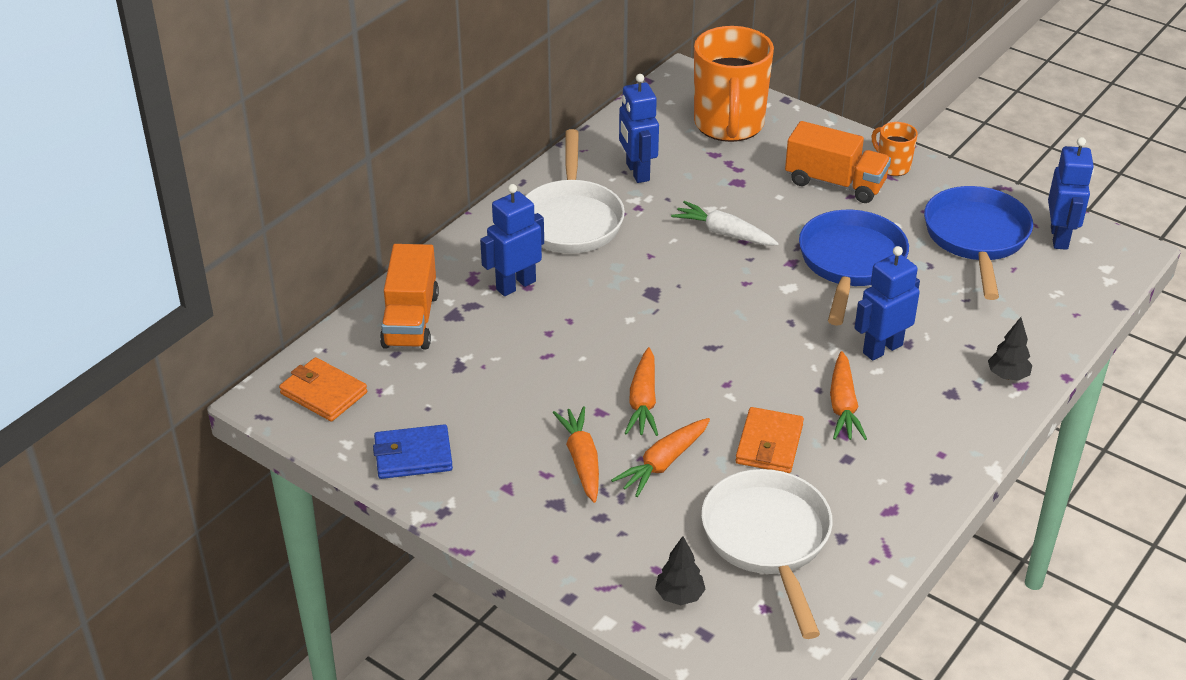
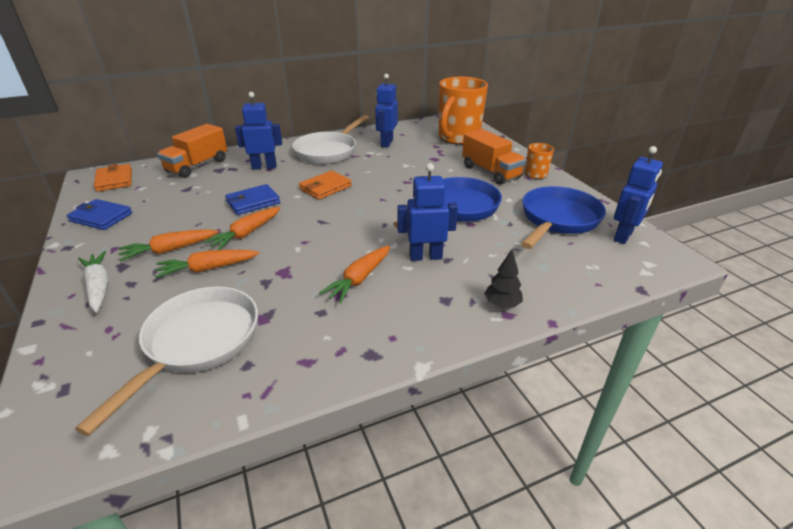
camera: 30 degrees right, 5 degrees down
(582, 460) = (170, 250): orange carrot -> orange carrot turned 135 degrees counterclockwise
(586, 352) = (253, 202): none -> blue wallet
(679, 596) = (92, 353): black tree -> none
(724, 233) = (399, 176): white carrot -> white carrot (99, 287)
(769, 444) = (283, 283): orange wallet -> orange wallet (325, 187)

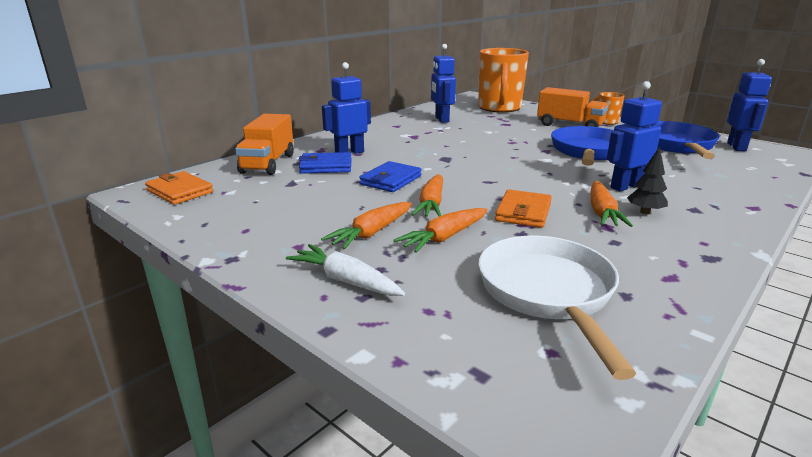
camera: 25 degrees left, 10 degrees down
(101, 217) = (227, 225): blue wallet -> blue wallet (326, 166)
(325, 187) = (444, 158): orange wallet -> orange wallet (523, 212)
(328, 151) = (395, 132): white pan -> none
(502, 304) = (738, 202): black tree -> black tree (645, 212)

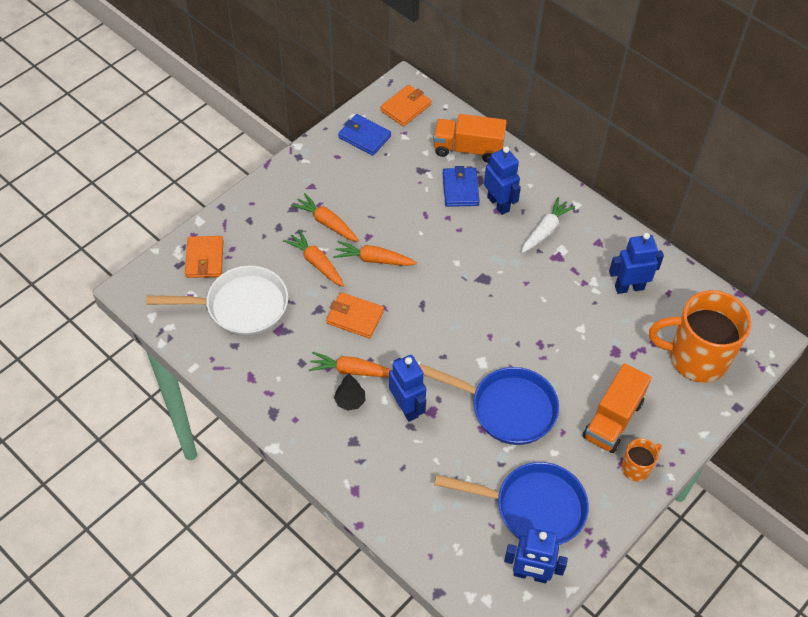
camera: 90 degrees right, 30 degrees up
(346, 281) = (266, 212): white carrot -> white carrot (545, 230)
(391, 180) = (426, 235): blue wallet -> blue wallet (364, 137)
(458, 340) = (205, 259): none -> orange wallet

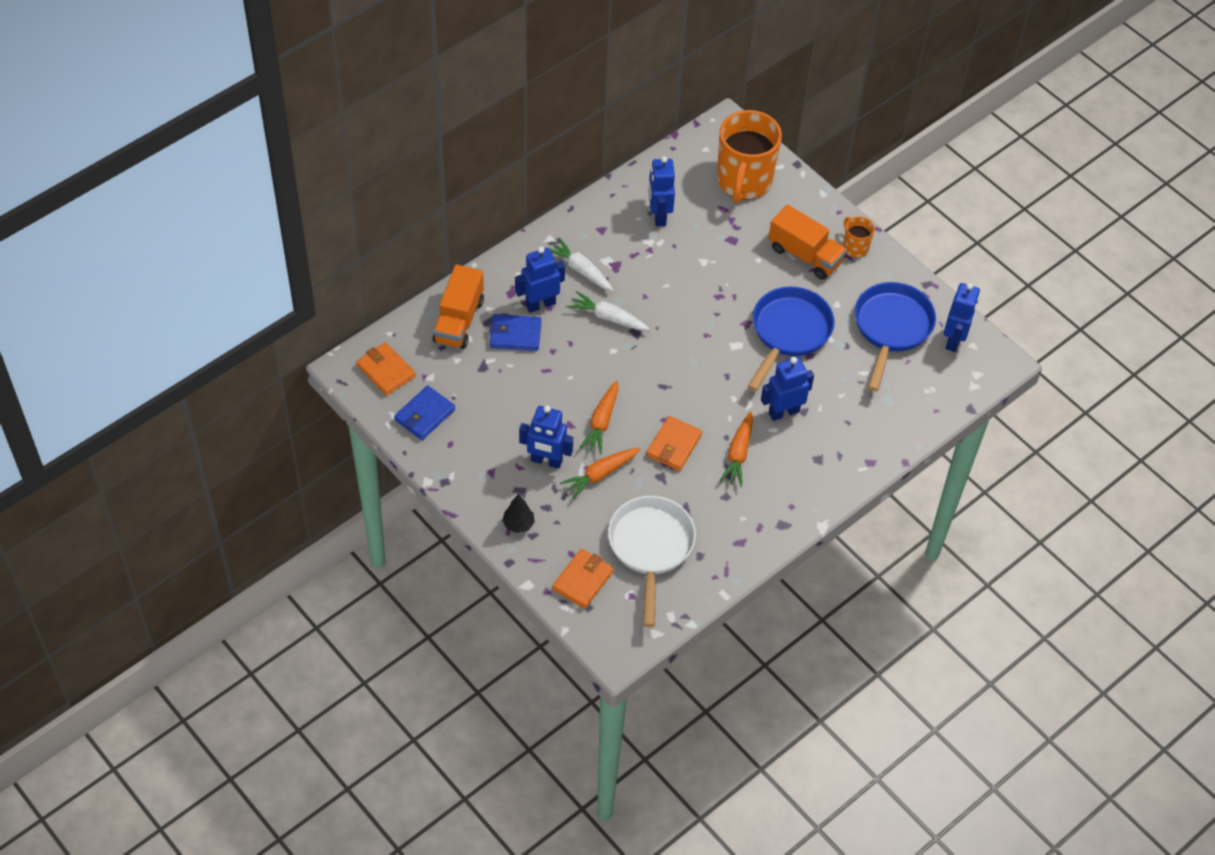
camera: 85 degrees left, 0 degrees up
(205, 259) = (582, 580): orange wallet -> orange wallet turned 60 degrees counterclockwise
(327, 223) = (546, 461): orange carrot -> blue robot
(350, 401) = (773, 458): black tree -> black tree (518, 524)
(494, 256) = (608, 317): none -> white carrot

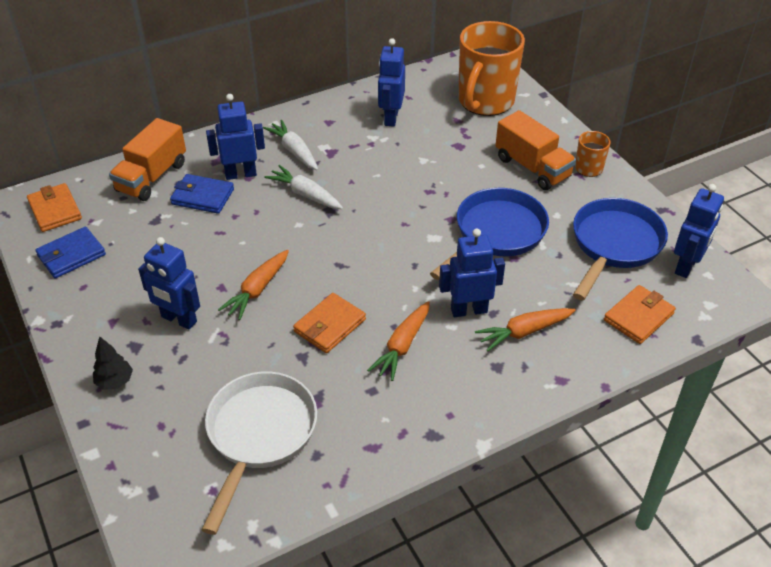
camera: 15 degrees right, 10 degrees down
(582, 580) = (160, 460): orange wallet -> orange wallet (638, 317)
(600, 474) = (233, 343): orange carrot -> orange carrot (524, 332)

